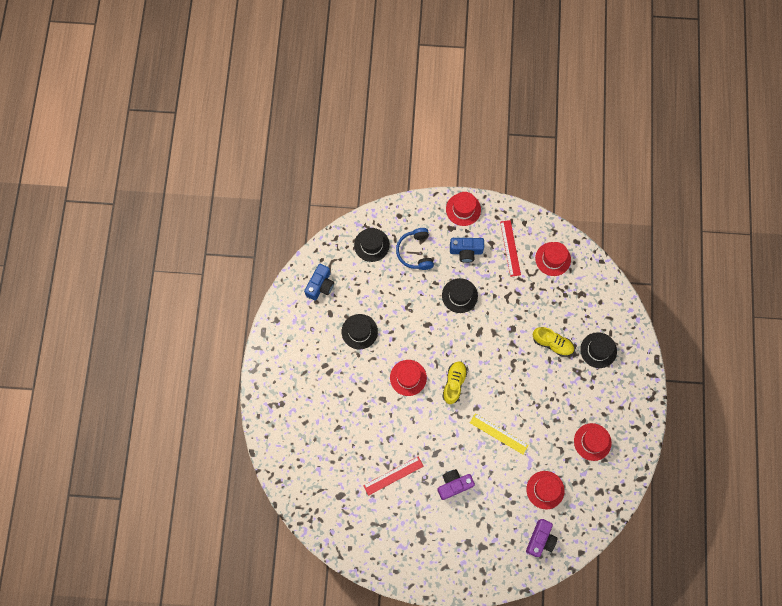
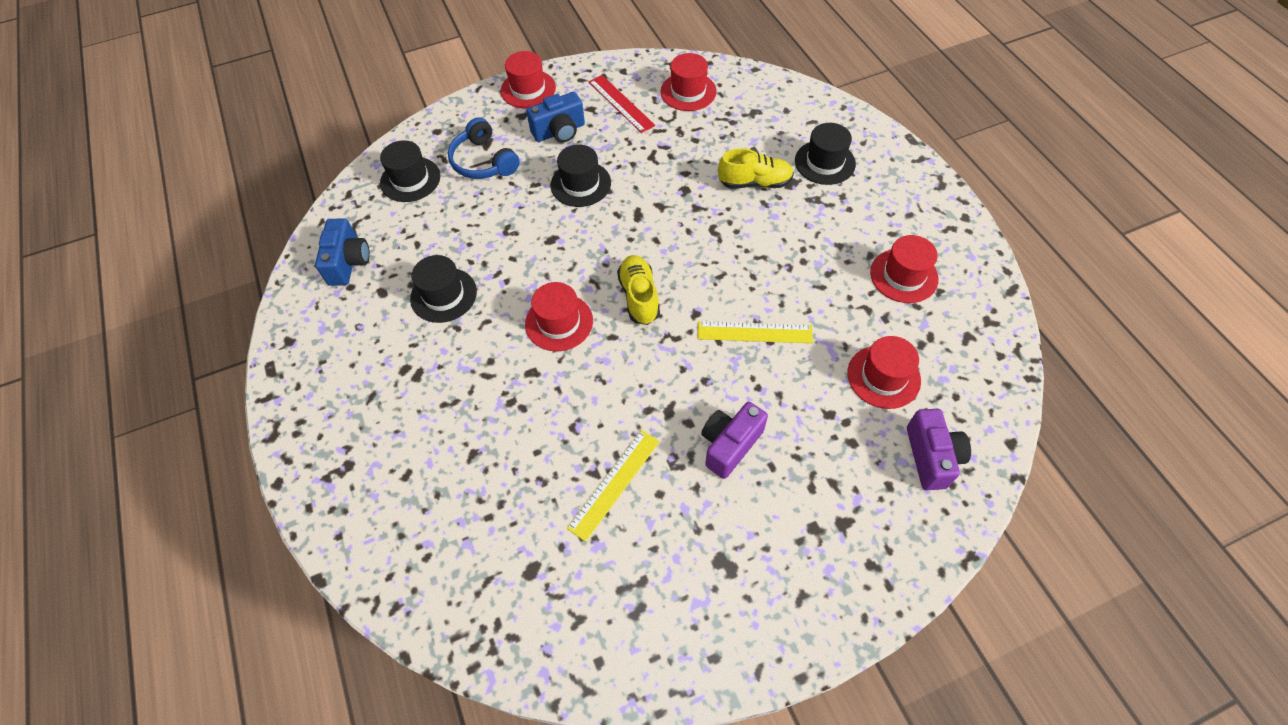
camera: 25 degrees left, 15 degrees down
(393, 476) = (614, 484): red ruler -> yellow ruler

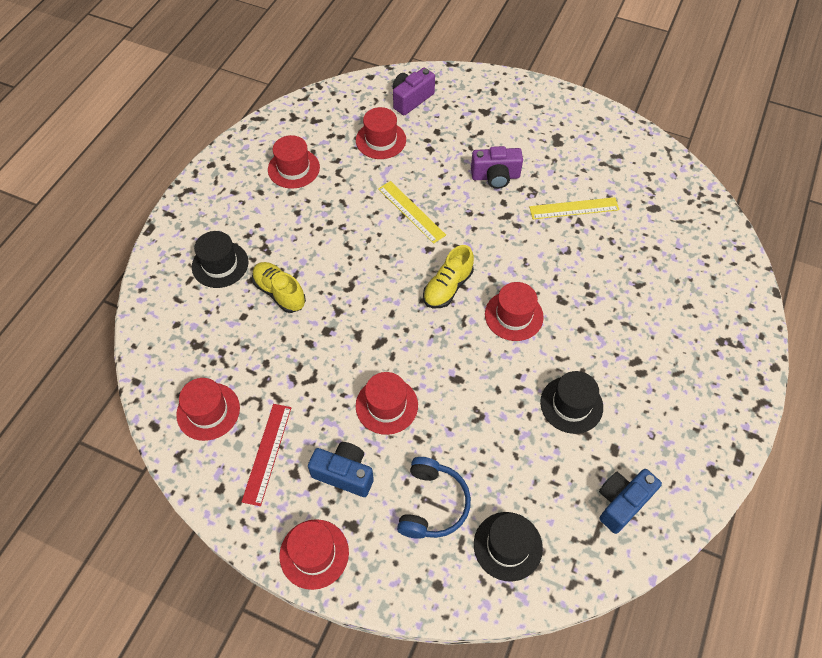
camera: 135 degrees left, 0 degrees up
(580, 184) = (386, 405): black hat -> red hat

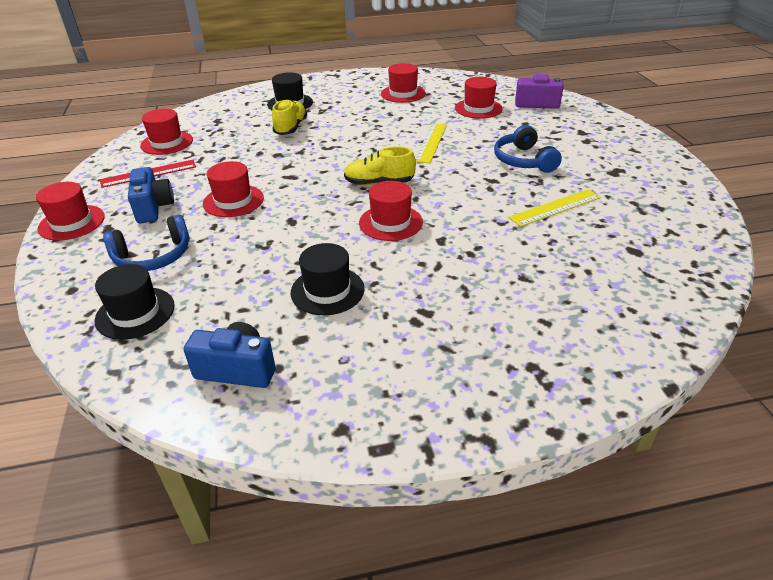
camera: 55 degrees right, 20 degrees down
(495, 177) = (524, 160): purple camera -> blue headphones
(574, 208) = (555, 207): yellow ruler -> yellow ruler turned 75 degrees counterclockwise

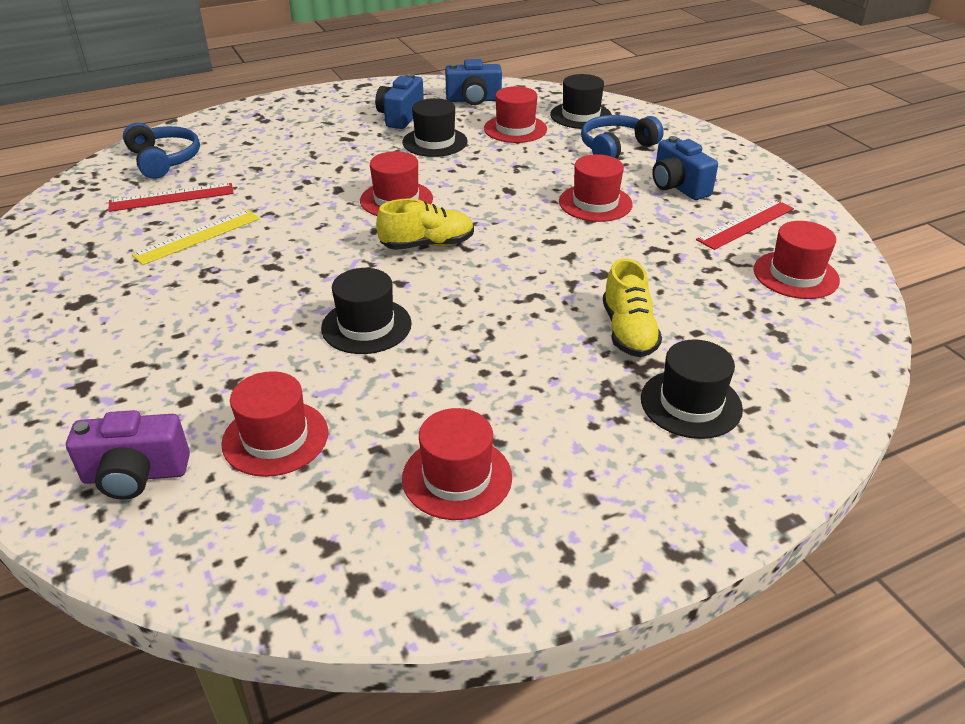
camera: 165 degrees right, 0 degrees up
(71, 222) = (742, 164): red hat -> red hat (515, 129)
(350, 345) = (400, 117): none -> blue camera
(431, 142) = (366, 326): yellow ruler -> black hat
(524, 160) = (216, 305): blue headphones -> blue headphones (164, 160)
(597, 249) = (172, 197): none -> red ruler

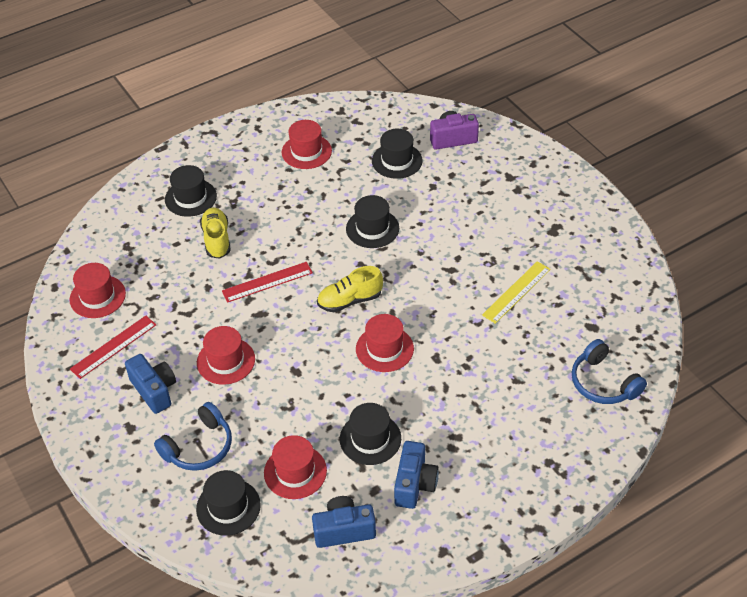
camera: 175 degrees right, 10 degrees up
(172, 197) = (563, 333): red ruler -> red ruler (267, 282)
(275, 438) = (397, 161): red hat -> black hat

